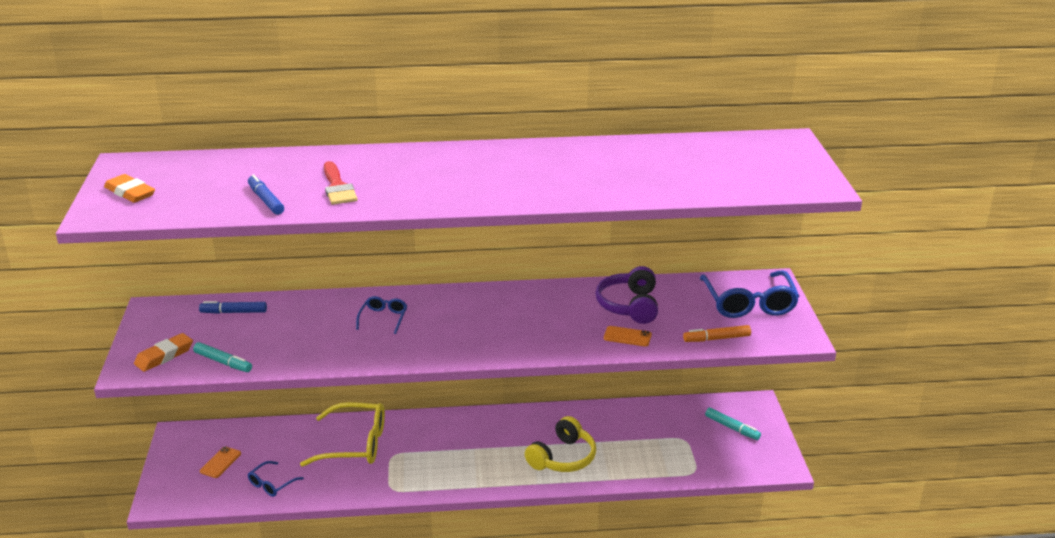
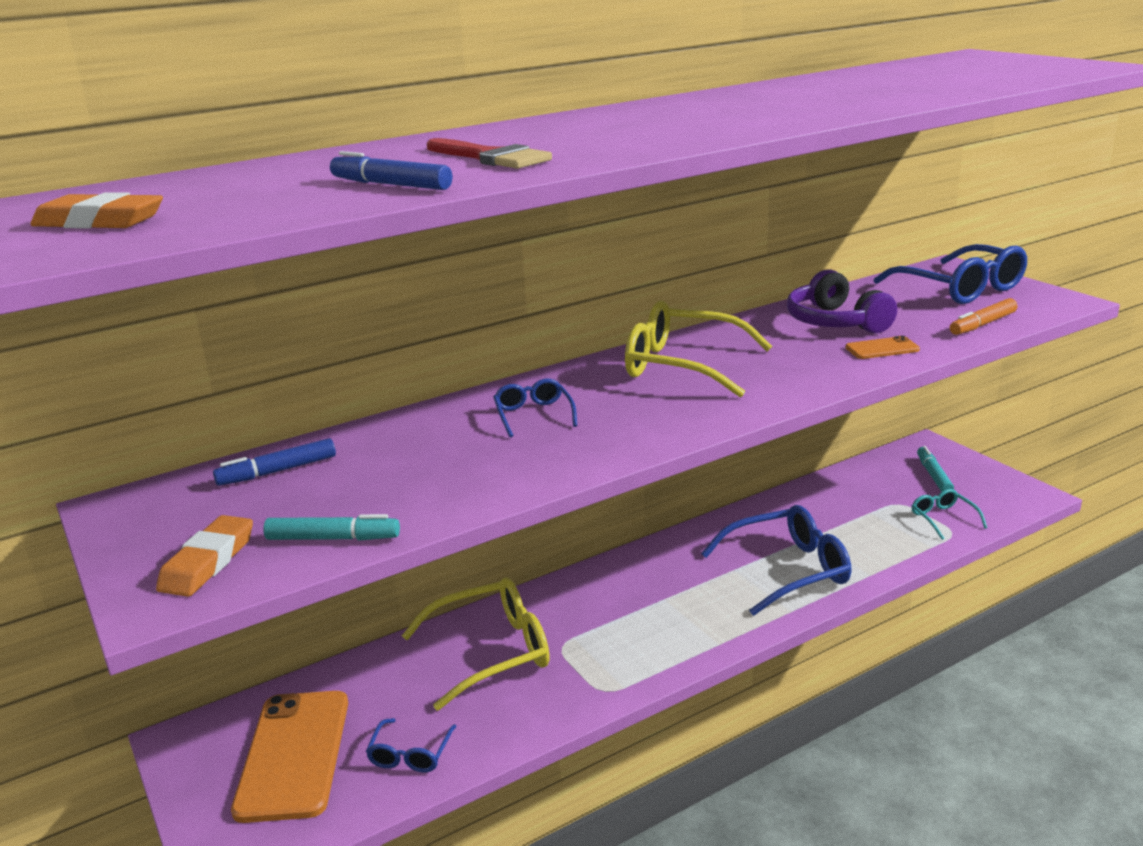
camera: 25 degrees left, 5 degrees down
(220, 462) = (294, 755): orange phone -> orange phone, size x2.21
(499, 310) = (682, 365): none -> yellow glasses
(563, 458) = (788, 570): yellow headphones -> blue glasses
(700, 460) = (943, 519): none -> turquoise glasses
(732, 428) = (933, 476): turquoise marker -> turquoise marker turned 105 degrees counterclockwise

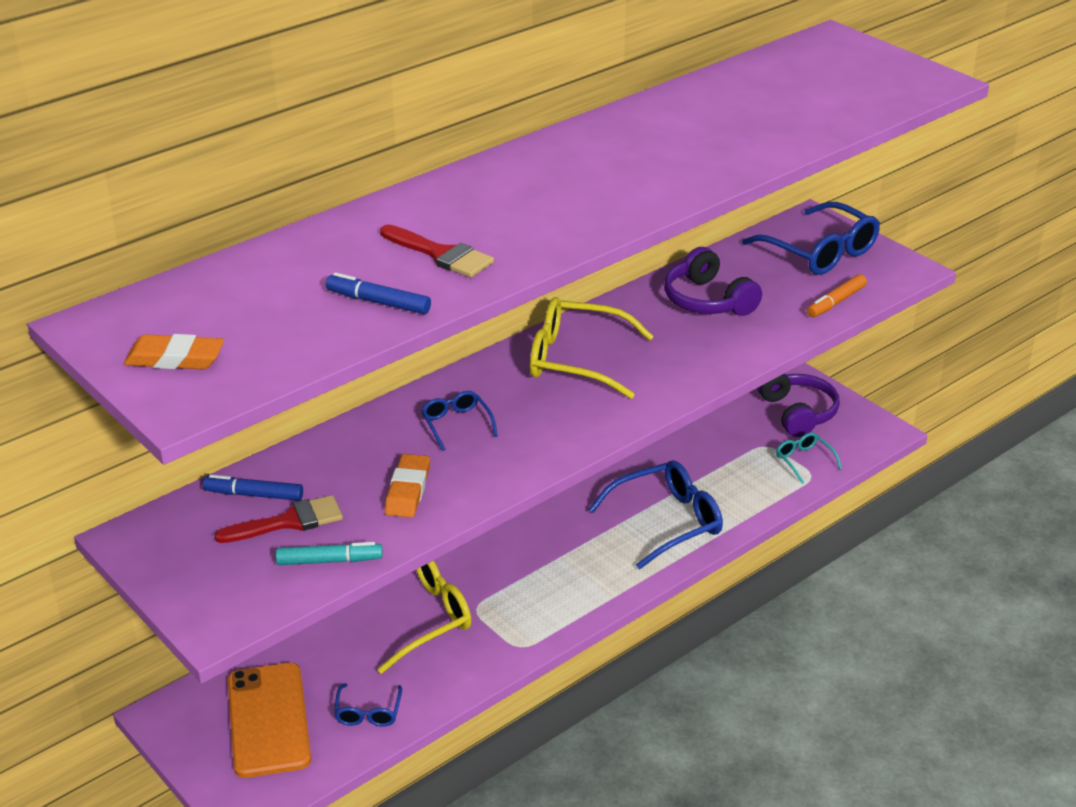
camera: 10 degrees left, 10 degrees up
(208, 562) = (238, 588): orange eraser -> orange eraser (407, 490)
(278, 471) = (254, 495): blue marker -> blue marker turned 45 degrees clockwise
(304, 497) = (289, 521): none -> red brush
(882, 349) = (748, 335): orange phone -> none
(933, 476) = (797, 413): turquoise marker -> purple headphones

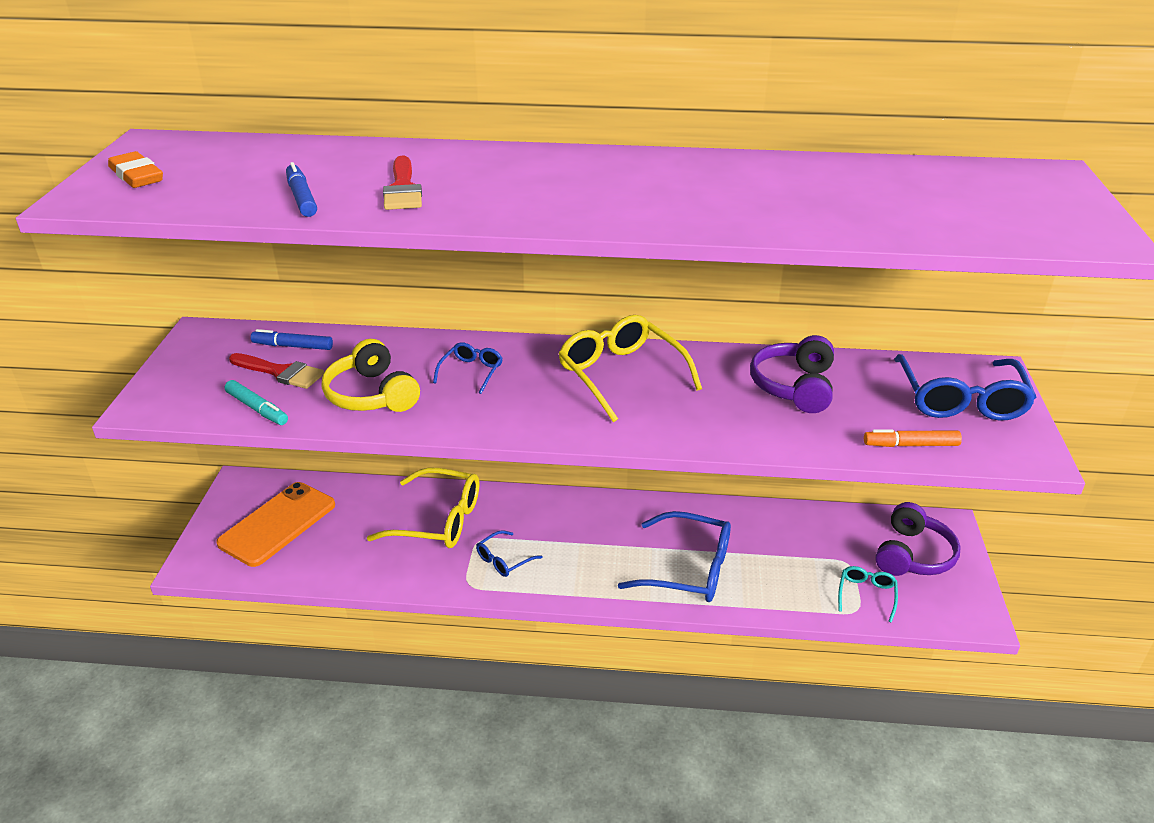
camera: 45 degrees right, 0 degrees up
(254, 495) = (293, 346): blue marker -> blue marker turned 45 degrees counterclockwise
(368, 712) = (328, 559): blue glasses -> blue glasses (504, 560)
(407, 490) = (371, 395): orange eraser -> yellow headphones

